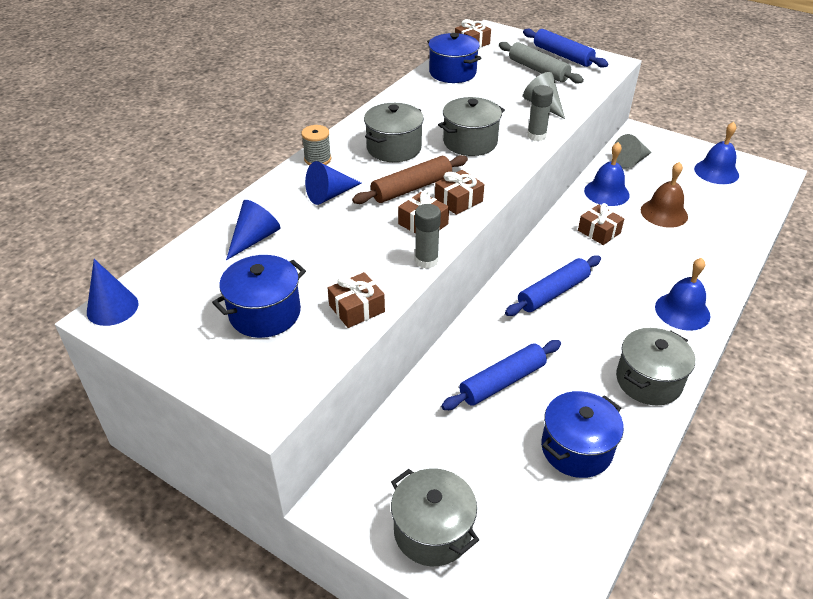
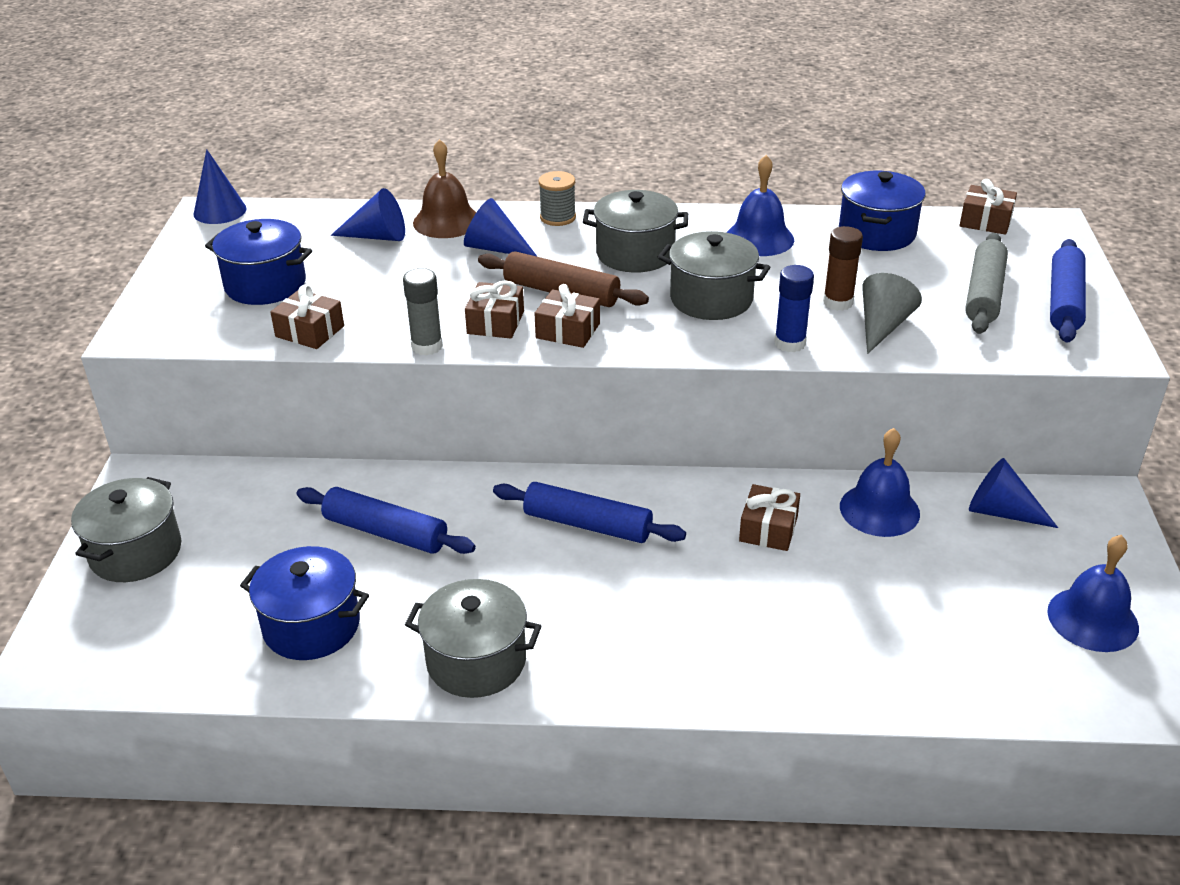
camera: 60 degrees right, 5 degrees down
(509, 108) = (838, 302): none -> brown glue stick
(536, 136) = (790, 343): grey glue stick -> blue glue stick
(631, 161) = (1001, 512): grey cone -> blue cone
(664, 213) = (891, 584): brown bell -> brown bell (446, 221)
(682, 311) = (655, 661): blue bell -> blue bell (759, 238)

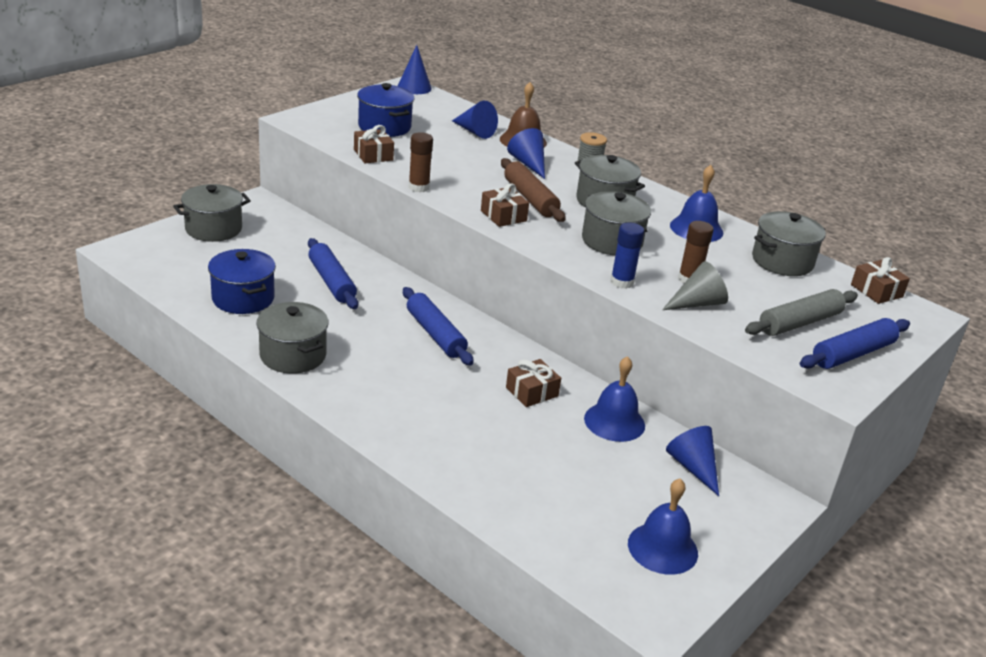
camera: 35 degrees right, 5 degrees down
(427, 346) = (419, 187): grey glue stick -> brown glue stick
(495, 322) = (471, 194): brown gift -> none
(877, 233) = (782, 261): blue pot -> grey pot

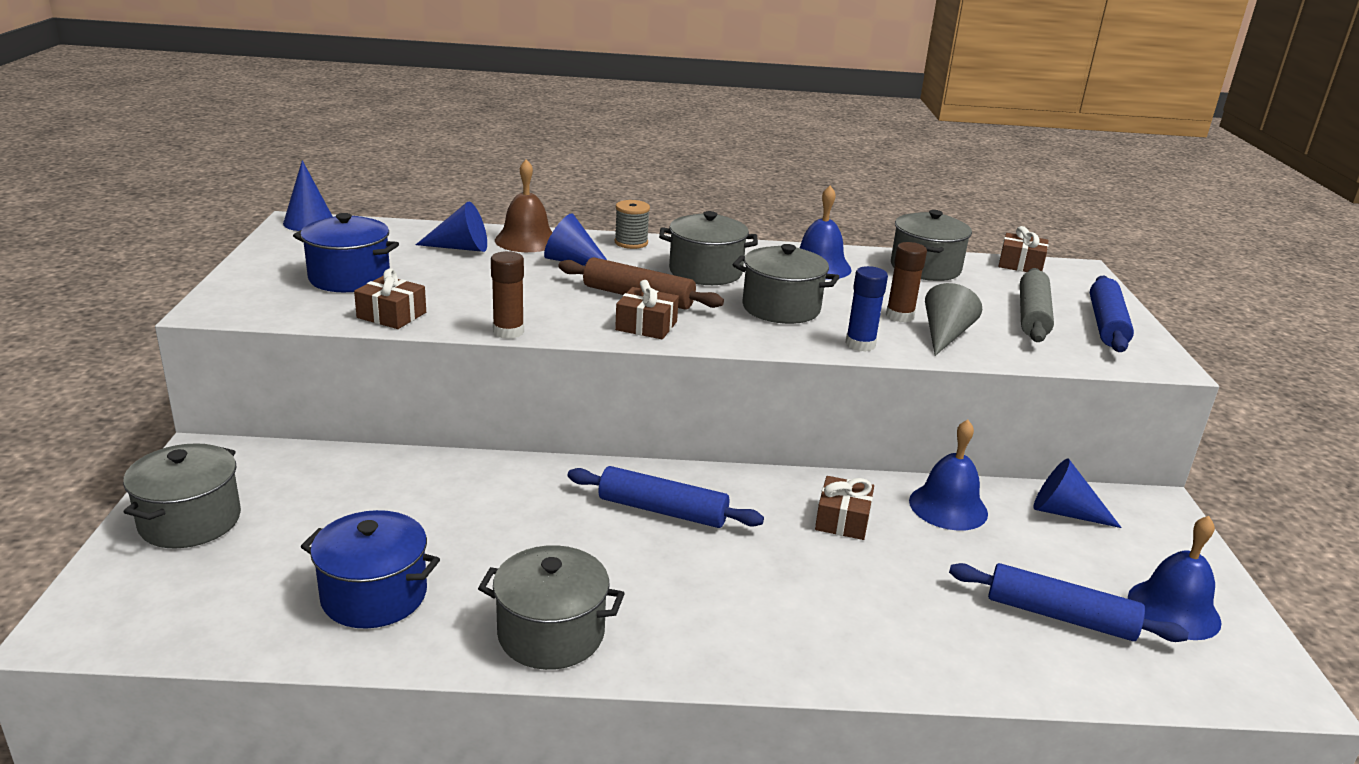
camera: 40 degrees left, 5 degrees down
(331, 282) = (456, 511): blue rolling pin -> blue rolling pin (1060, 616)

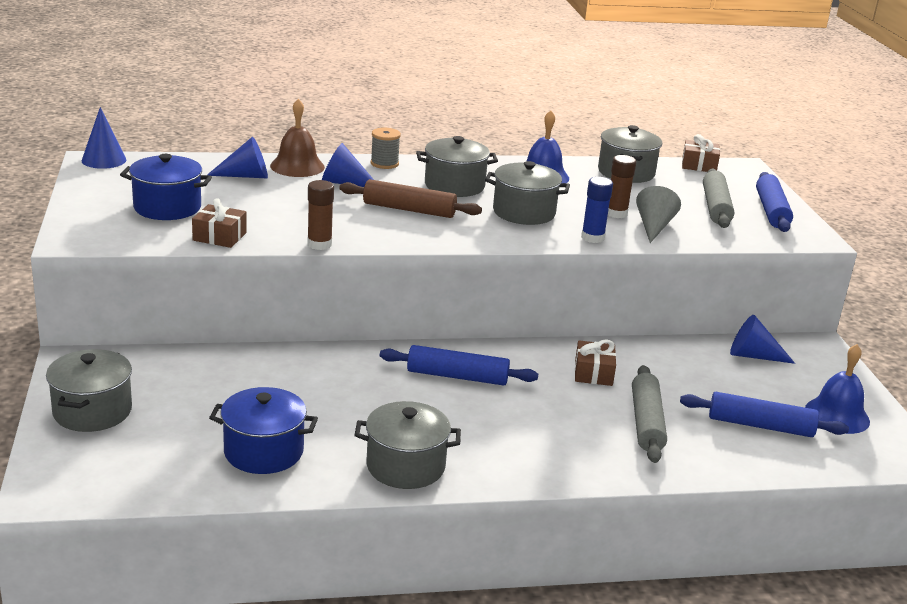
camera: 10 degrees left, 0 degrees up
(646, 326) = (425, 233): brown gift -> none
(899, 597) = (646, 422): none -> grey rolling pin
(948, 507) = (668, 358): blue bell -> none

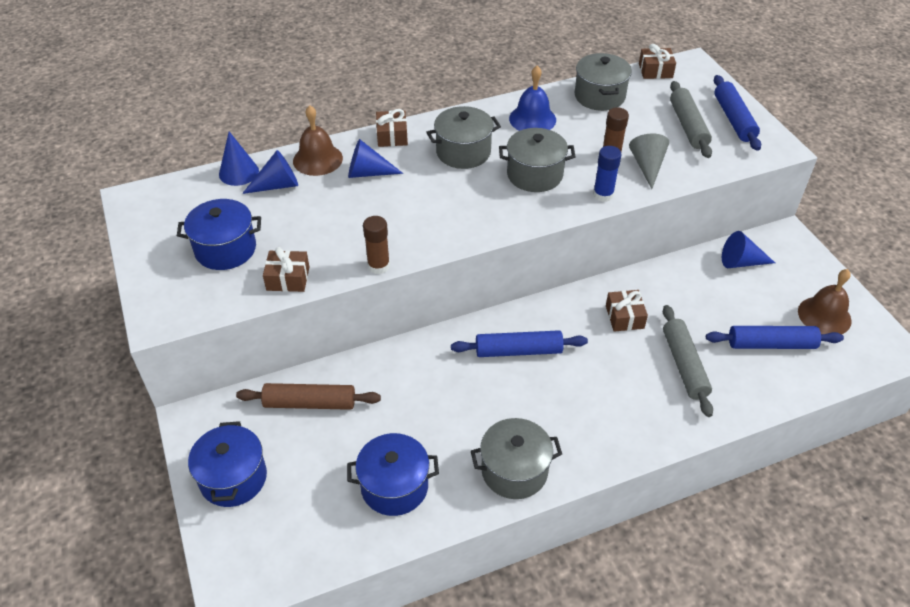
camera: 10 degrees left, 20 degrees up
(92, 411) = (233, 478): grey pot -> blue pot
(104, 160) = (140, 195): blue cone -> blue cone (238, 172)
(384, 163) = (392, 136): grey spool -> brown gift
(409, 209) = (437, 196): brown rolling pin -> brown rolling pin (310, 403)
(837, 415) = (824, 316): blue bell -> brown bell

